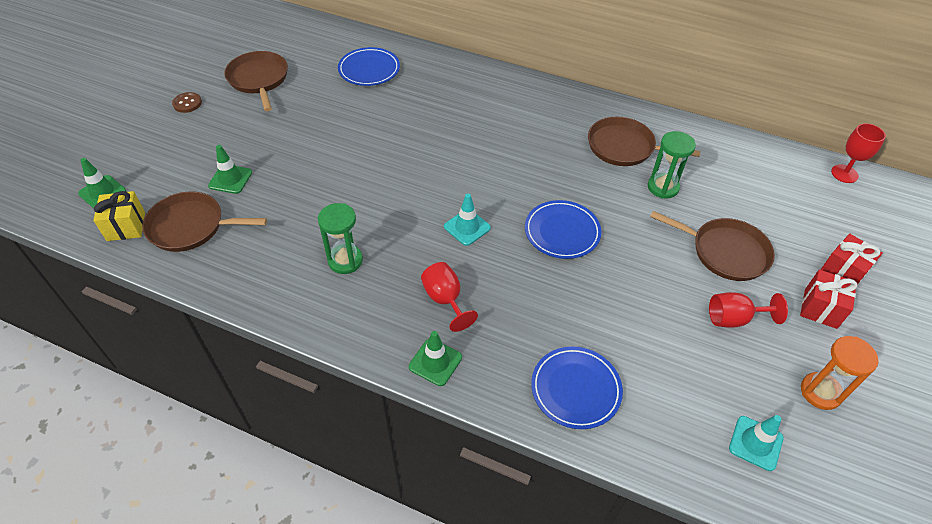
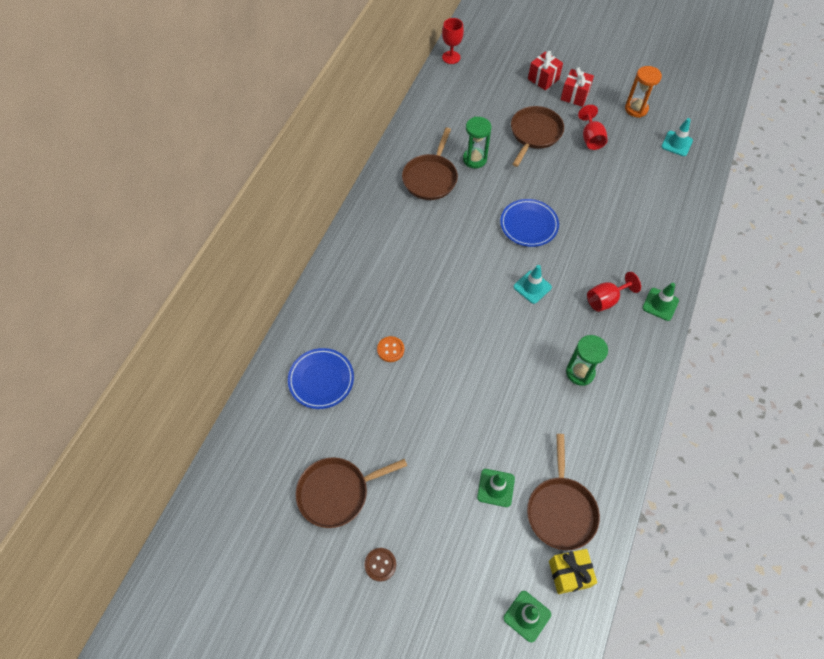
camera: 90 degrees left, 10 degrees up
(395, 112) = (390, 349): none -> orange button
(575, 389) = (662, 225): blue plate -> none

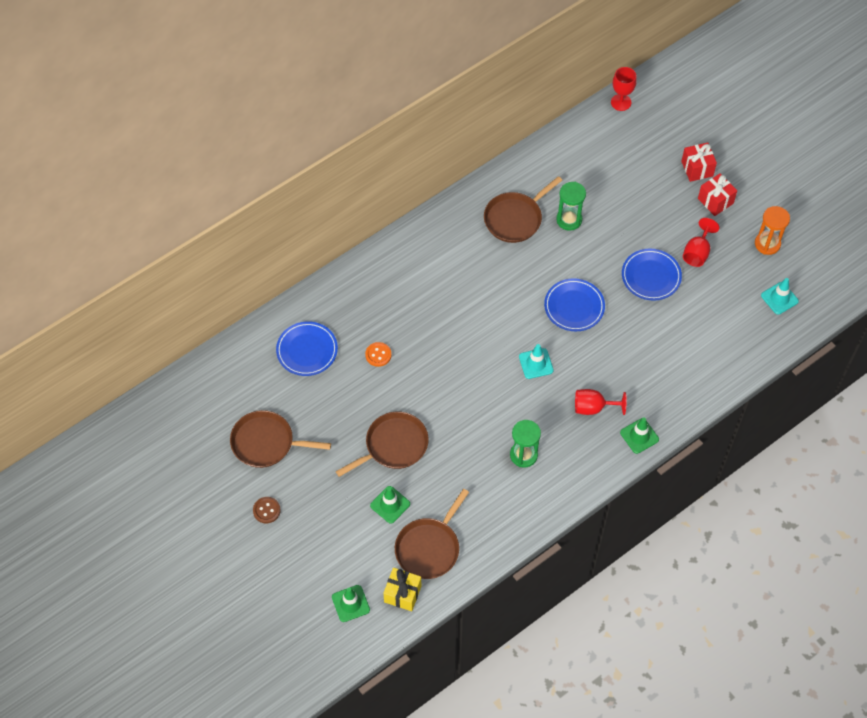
camera: 30 degrees right, 0 degrees up
(534, 133) = (645, 221): brown pan -> brown pan (393, 445)
(570, 172) = (651, 276): none -> blue plate

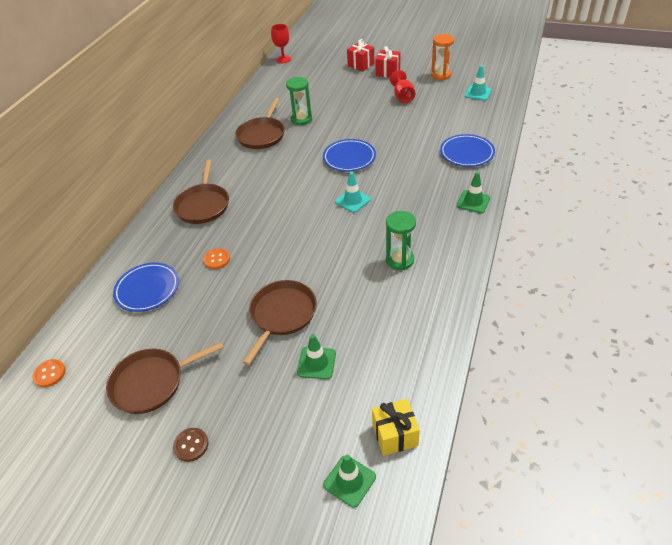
camera: 30 degrees left, 15 degrees down
(200, 387) = (49, 374): none -> orange button
(429, 548) = (384, 377): brown pan -> brown pan (203, 205)
(593, 407) = (422, 203): red goblet -> none
(651, 276) = (385, 120): blue plate -> blue plate (466, 153)

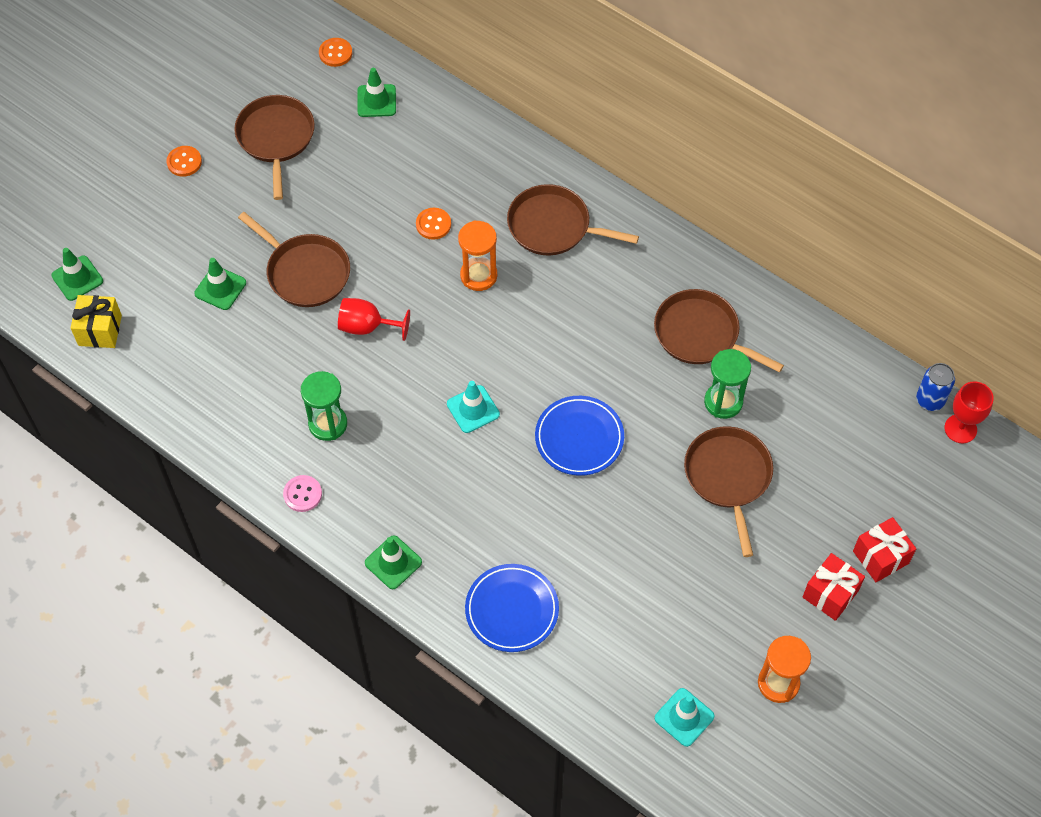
camera: 105 degrees right, 15 degrees up
(103, 328) = (376, 101): none -> green traffic cone
(147, 289) = (417, 147): blue plate -> none
(191, 445) = (184, 162): brown button -> orange button
(252, 226) = (478, 275): none -> orange hourglass
(271, 68) = (930, 400): none -> blue can
(344, 109) = (728, 477): none -> brown pan
(403, 97) = (727, 584): red goblet -> red goblet (367, 327)
(457, 254) = (302, 494): none -> pink button

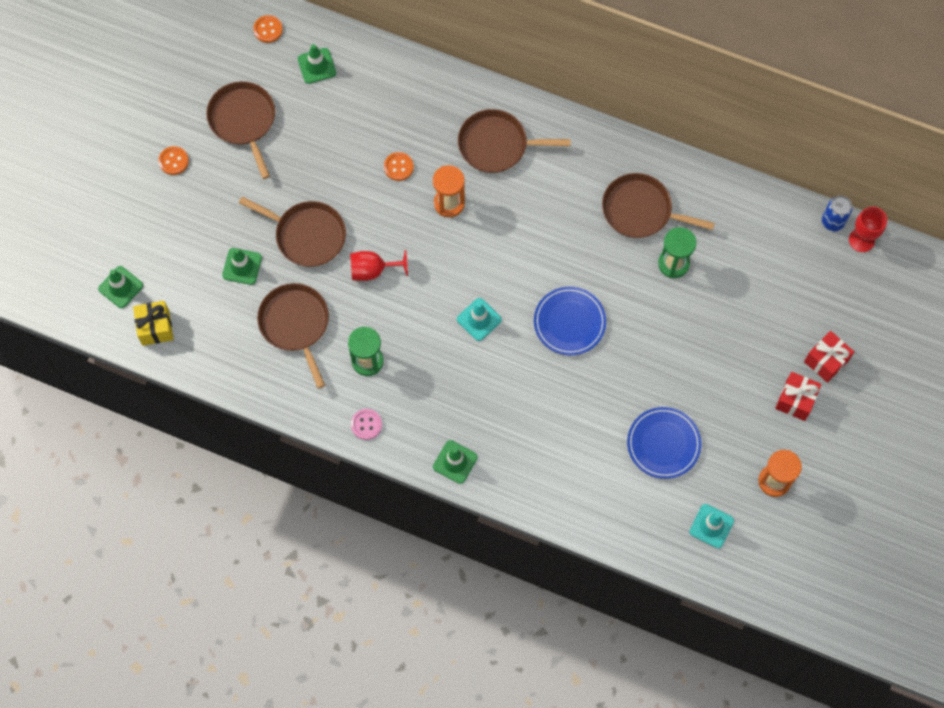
camera: 15 degrees left, 10 degrees up
(512, 610) = (558, 476): blue plate -> blue plate (663, 444)
(728, 477) = (694, 325): brown pan -> brown pan (295, 324)

